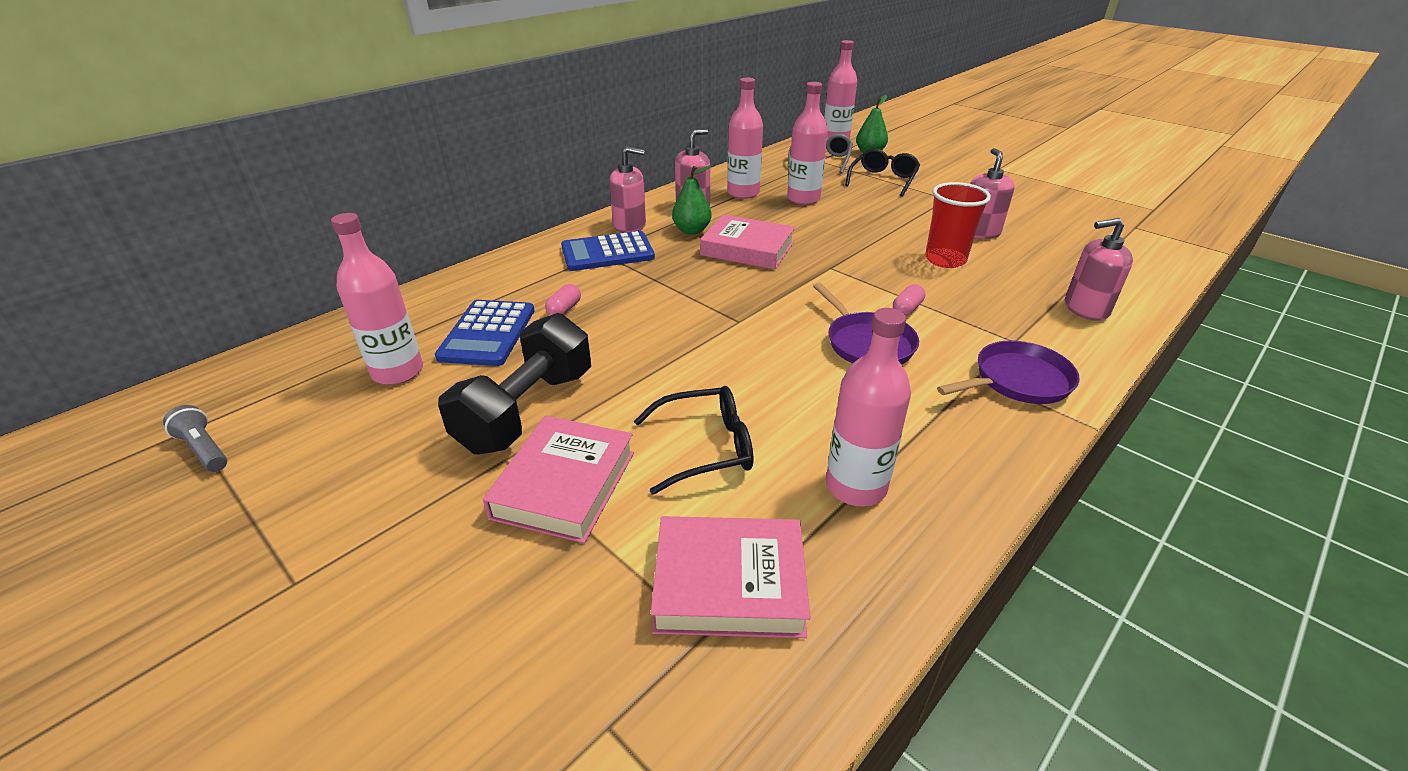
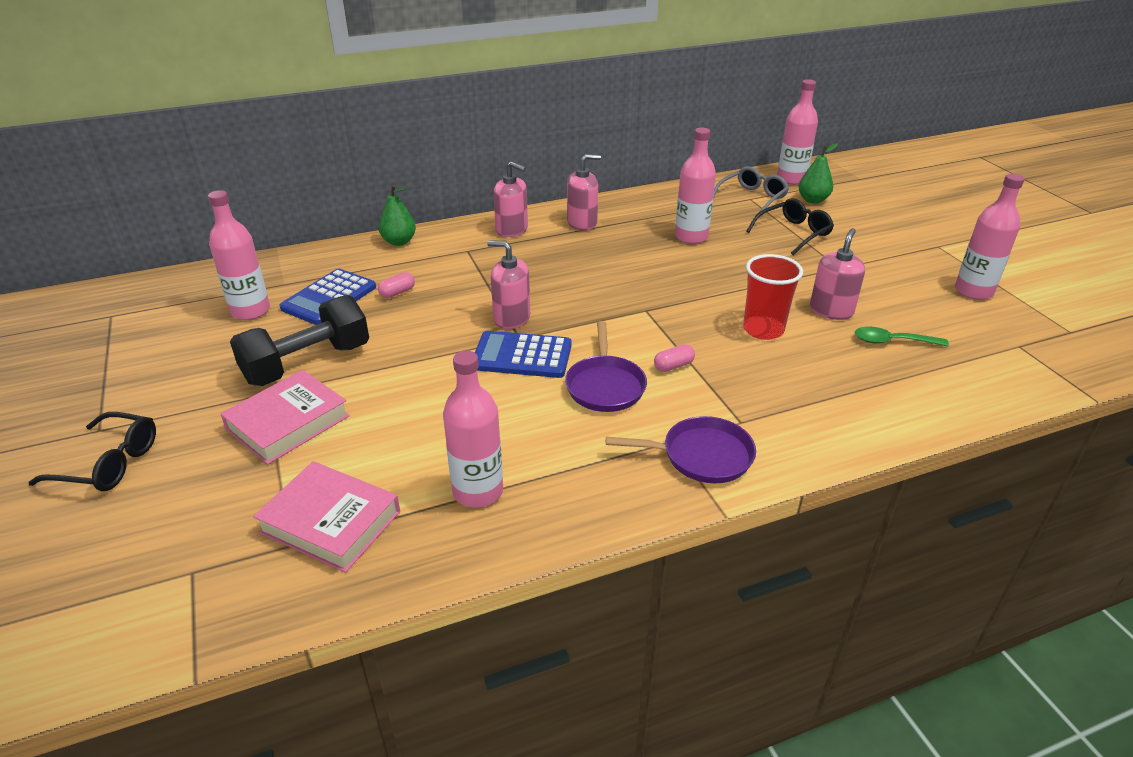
camera: 25 degrees right, 0 degrees up
(204, 449) = (108, 332): grey flashlight -> none
(607, 253) = (472, 251): blue calculator -> blue calculator (522, 356)
(691, 231) = (559, 246): green pear -> green pear (399, 242)
(706, 447) = (401, 428): black glasses -> black glasses (109, 463)
(743, 193) = (640, 219): pink bottle -> pink bottle (973, 291)
(747, 249) = (590, 275): pink book -> none
(1050, 245) = (892, 341): none -> green spoon
(1085, 309) = (849, 413): pink soap dispenser -> pink soap dispenser (511, 318)

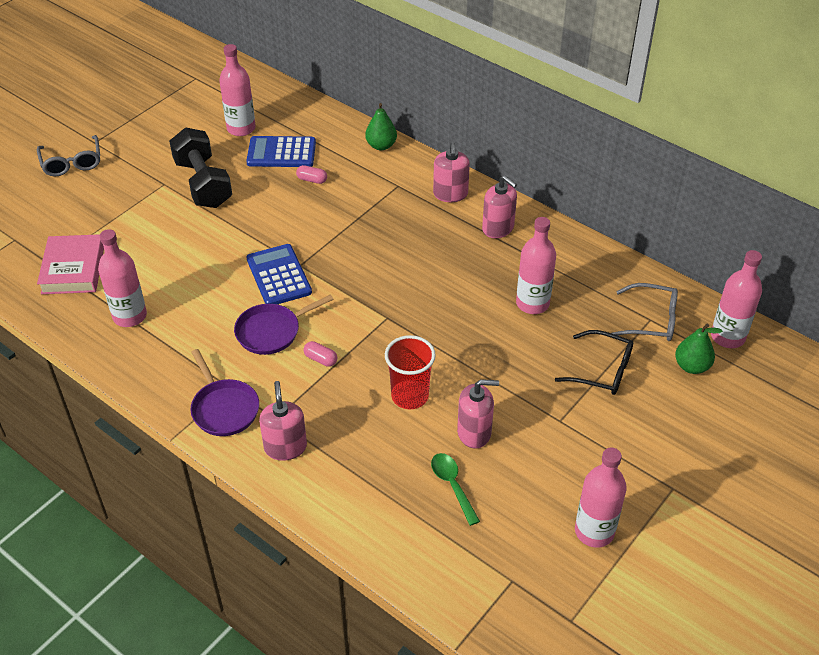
camera: 60 degrees right, 10 degrees up
(109, 463) = (72, 163): black glasses -> grey glasses
(288, 423) = (143, 208): pink book -> none
(307, 363) = (203, 184): black dumbbell -> black dumbbell turned 45 degrees clockwise
(511, 318) = (321, 250): pink soap dispenser -> pink soap dispenser (285, 447)

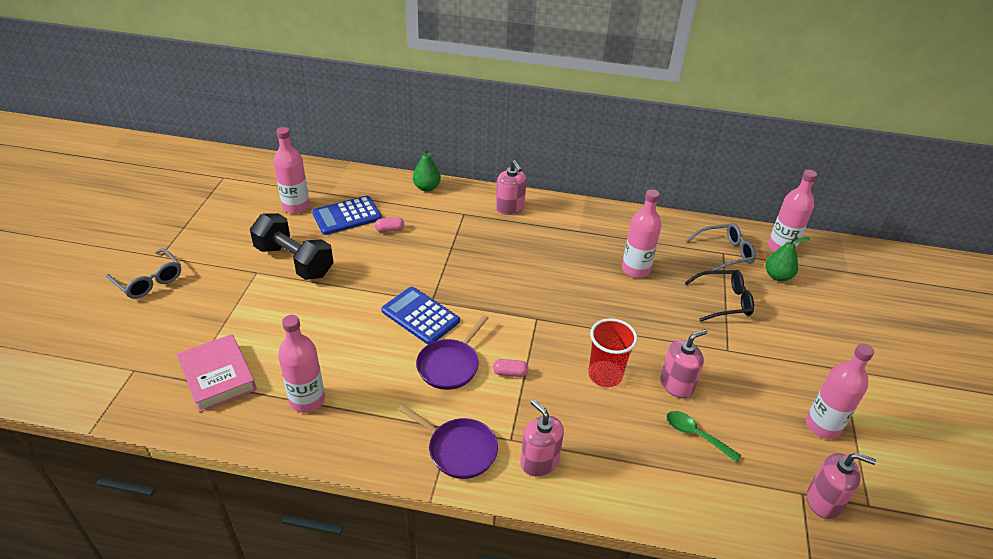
camera: 30 degrees left, 5 degrees down
(498, 228) = (565, 222): pink soap dispenser -> pink soap dispenser (823, 501)

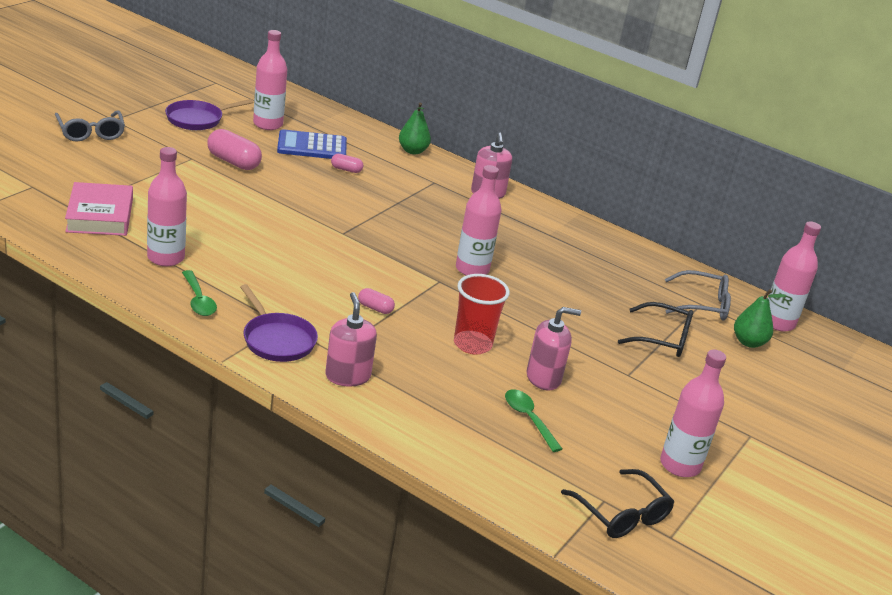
camera: 20 degrees right, 10 degrees down
(294, 261) = (233, 162): black dumbbell -> pink capsule
(366, 437) = (198, 300): none -> green spoon
(420, 316) = (322, 239): blue calculator -> none
(450, 365) = (320, 282): purple pan -> purple pan (197, 119)
(635, 269) = (584, 282): pink bottle -> pink bottle (472, 269)
(823, 501) = (622, 514): pink soap dispenser -> black glasses

